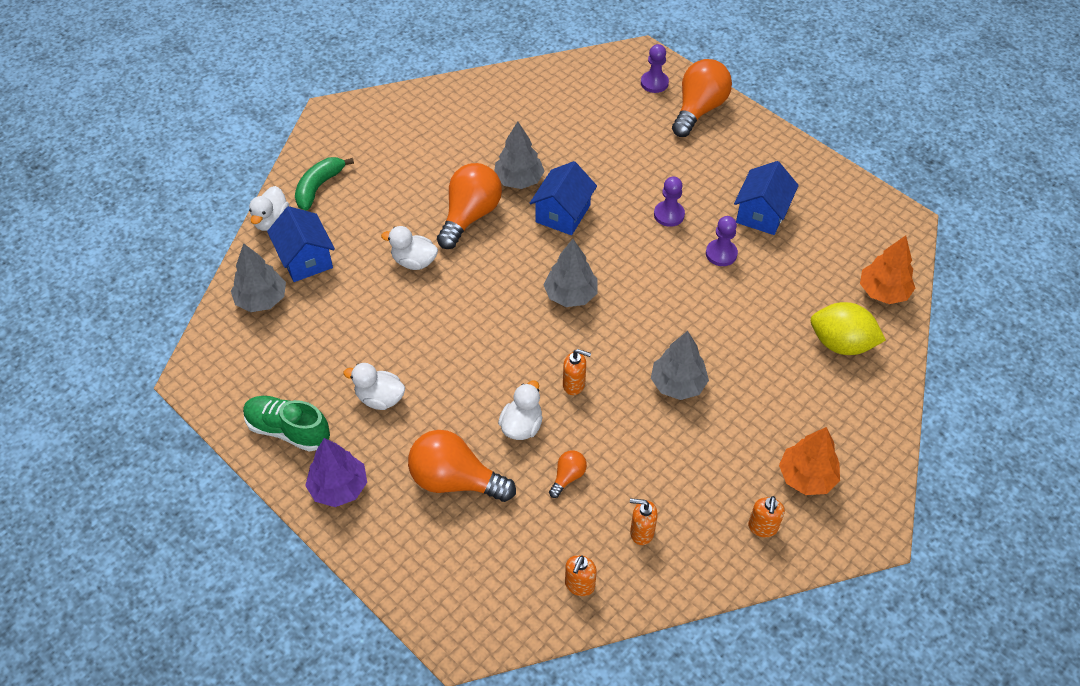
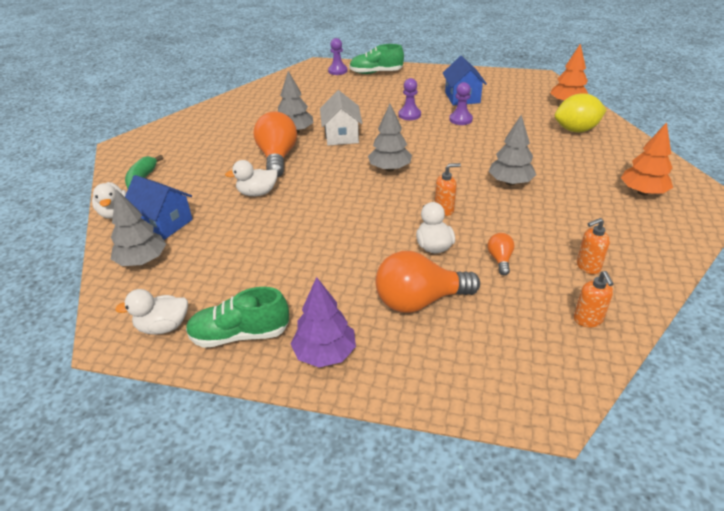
camera: 30 degrees left, 15 degrees down
(380, 398) = (305, 278): white duck -> white duck (163, 327)
(563, 214) = (341, 136): blue house -> white house
(699, 109) = (376, 73): orange light bulb -> green shoe
(762, 527) = (654, 227): orange soap dispenser -> none

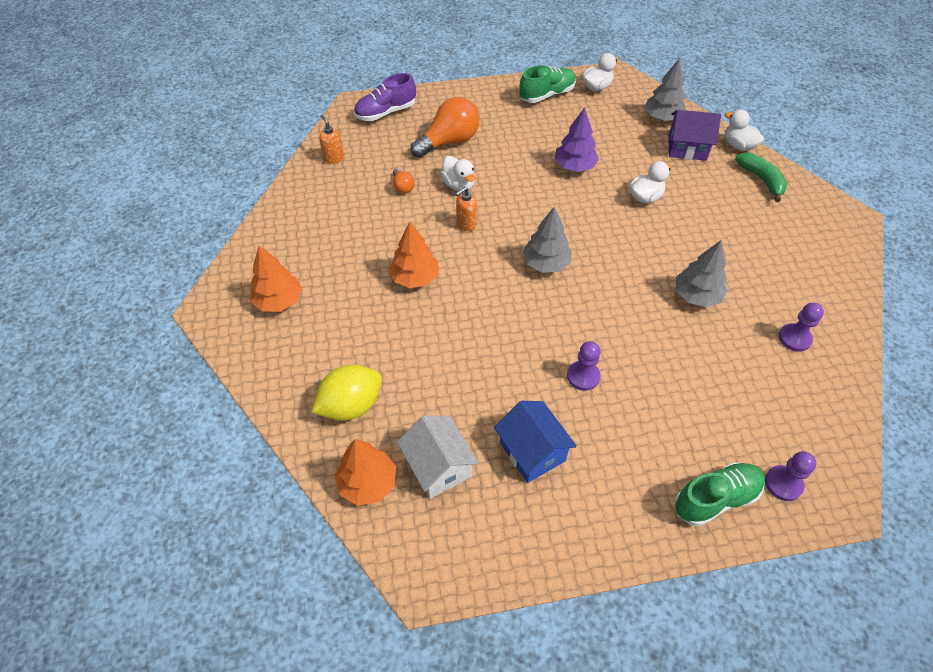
camera: 155 degrees right, 15 degrees up
(164, 223) = (687, 148): blue house -> purple house
(277, 157) = (673, 247): orange light bulb -> none
(325, 353) = (489, 99): purple tree -> purple tree (574, 166)
(341, 136) = (636, 304): white house -> white house (438, 466)
(460, 119) = (510, 385): purple pawn -> purple pawn (794, 338)
(497, 377) = (385, 112): none -> purple shoe
(510, 182) = (415, 278): grey tree -> orange tree
(588, 266) = (334, 199): orange soap dispenser -> none

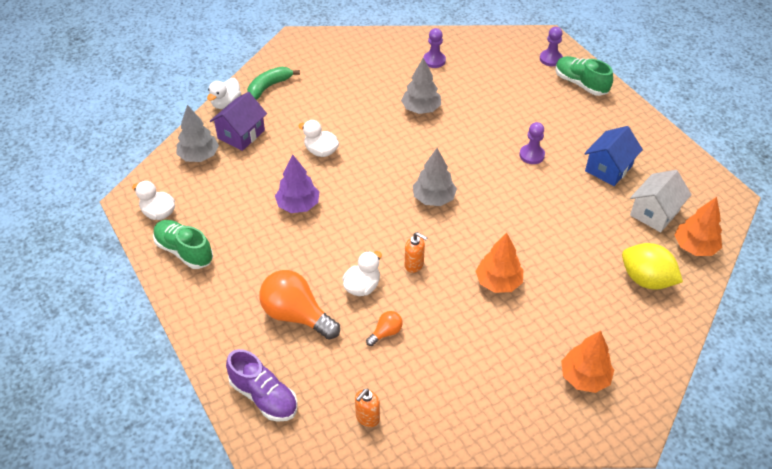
camera: 110 degrees left, 5 degrees down
(687, 148) = (241, 134): purple house -> purple house turned 45 degrees clockwise

